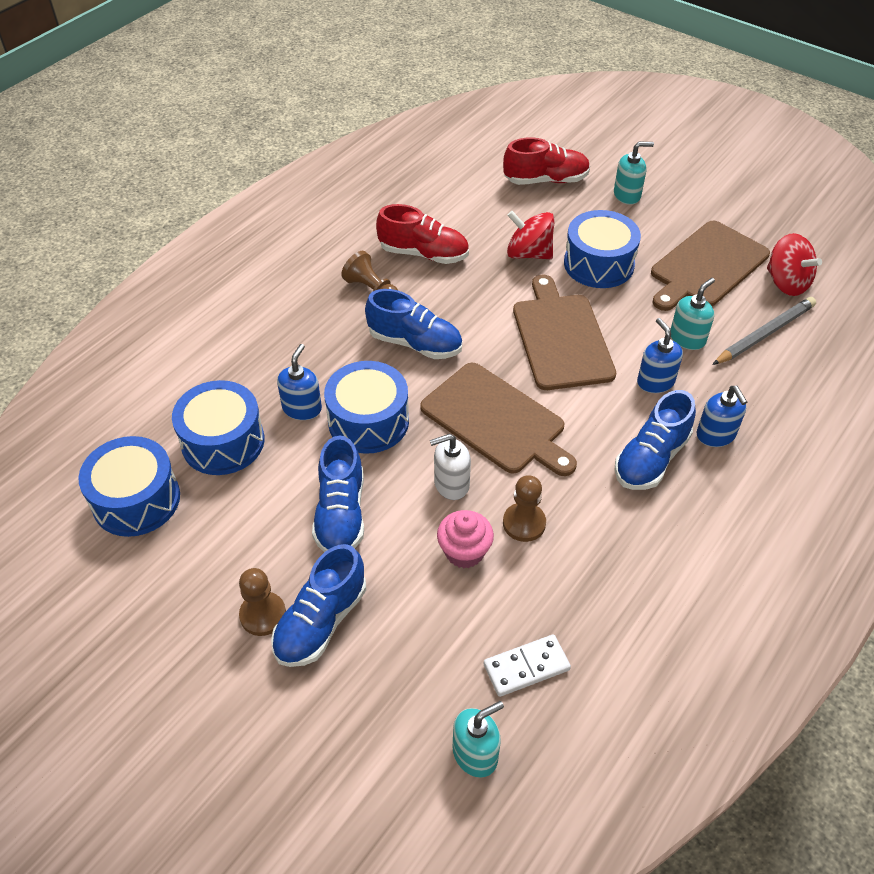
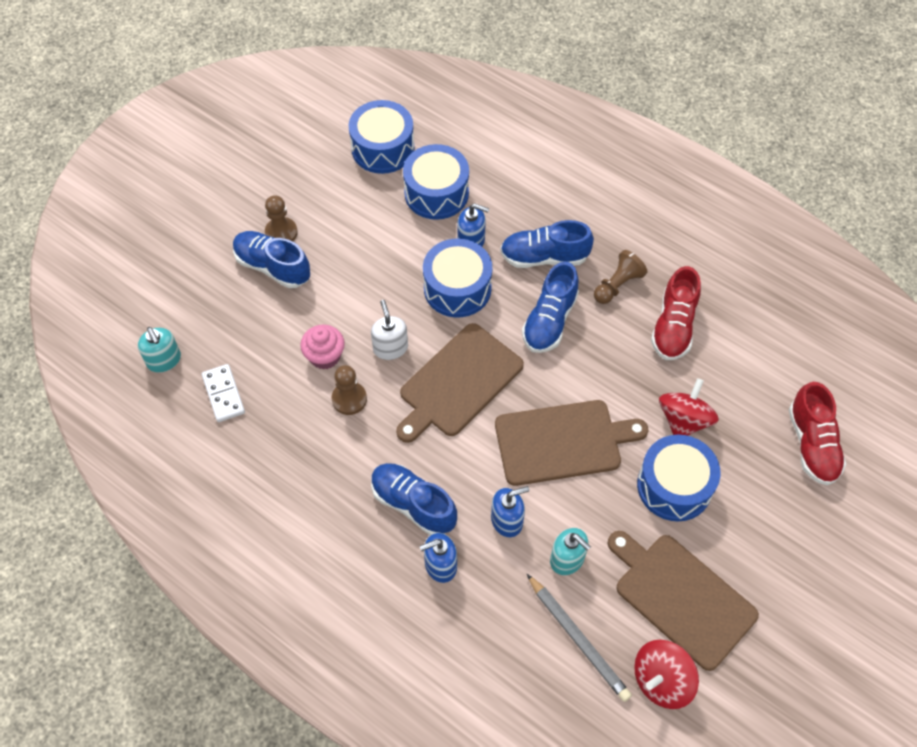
camera: 90 degrees right, 10 degrees up
(341, 513) = (365, 274): blue shoe -> blue shoe (544, 257)
(627, 195) = (798, 528): turquoise soap dispenser -> none

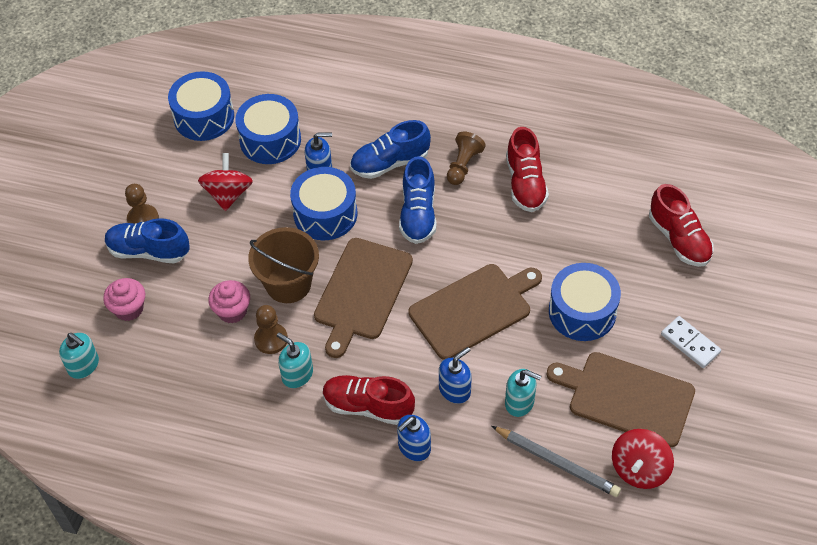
camera: 20 degrees left, 5 degrees down
(223, 394) = (153, 375): white domino -> white domino (690, 343)
(229, 318) = (129, 309): none -> pink cupcake
(359, 445) = (297, 374): none -> turquoise soap dispenser
(390, 348) = (288, 284): white soap dispenser -> brown bucket
(413, 504) = (368, 406): blue shoe -> red shoe
(684, 420) = (567, 256): red spinning top -> red spinning top (228, 194)

